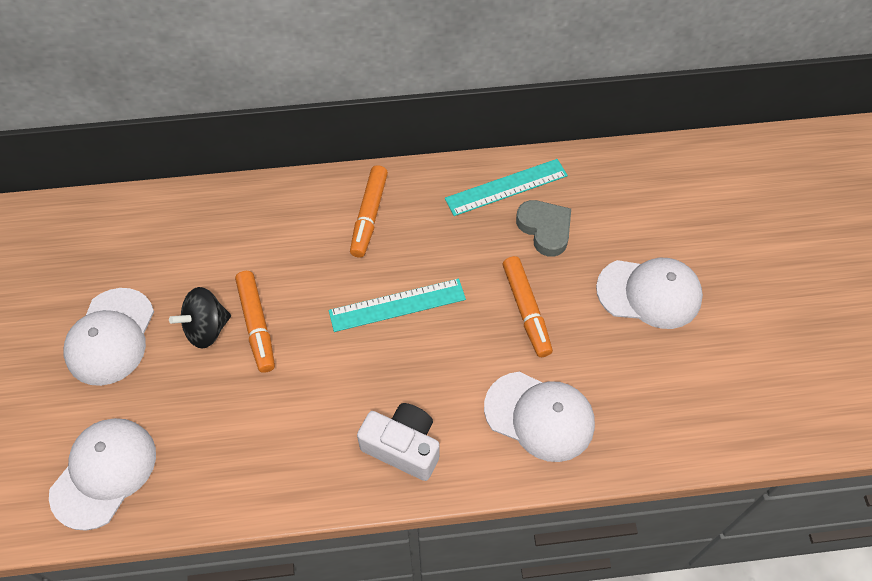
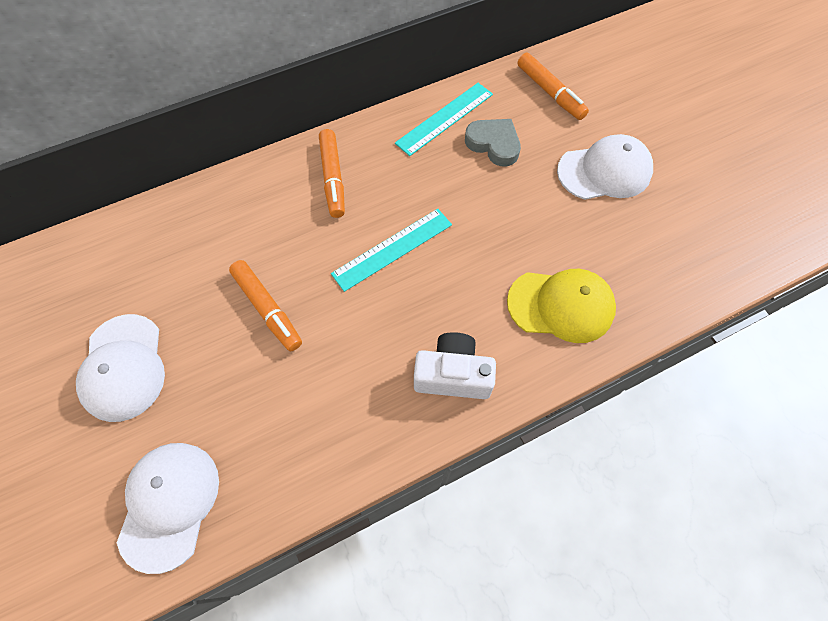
camera: 20 degrees left, 5 degrees up
(206, 328) = (219, 328): black spinning top -> none
(526, 310) = (508, 218): orange marker -> orange marker (550, 92)
(539, 416) = (561, 305): white cap -> yellow cap

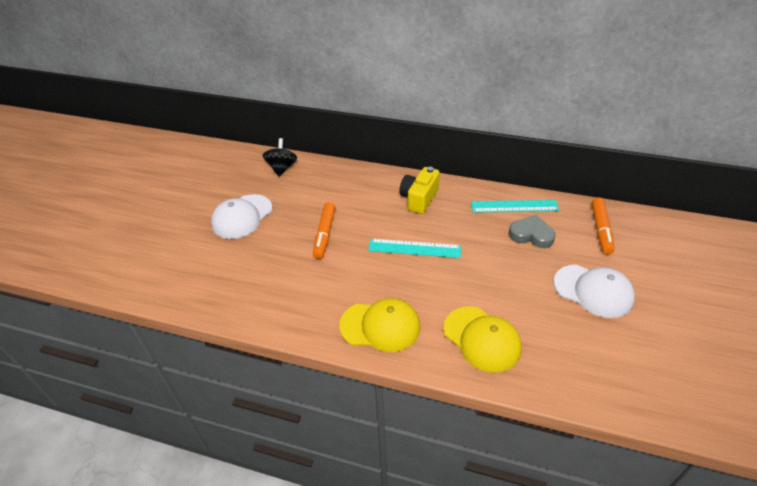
camera: 45 degrees right, 20 degrees down
(100, 253) = (282, 168): none -> black spinning top
(169, 504) = (199, 281): white cap -> none
(332, 178) = (419, 199): orange marker -> yellow camera
(453, 375) = (380, 326): white camera -> yellow cap
(494, 144) = (531, 235): grey heart -> grey heart turned 60 degrees counterclockwise

